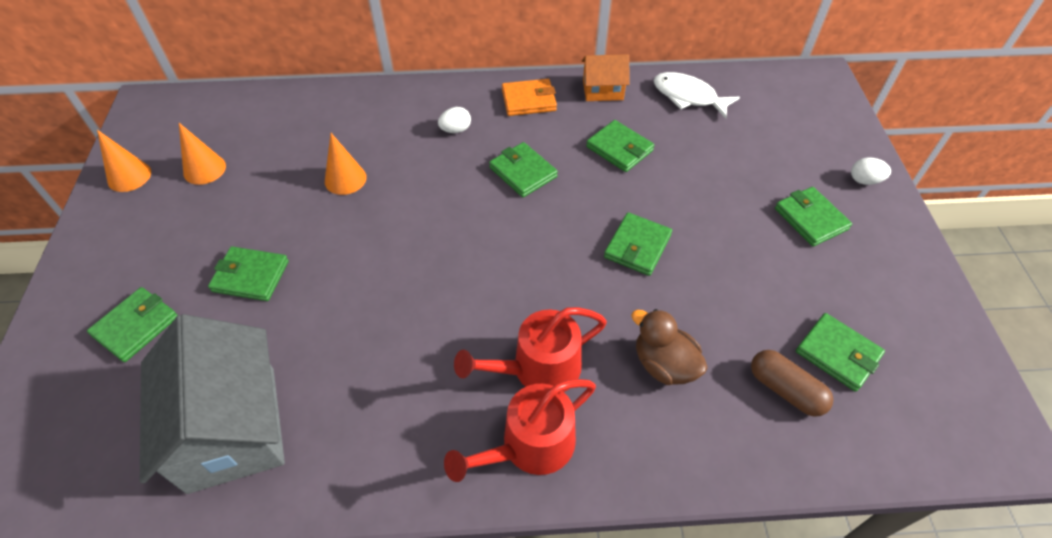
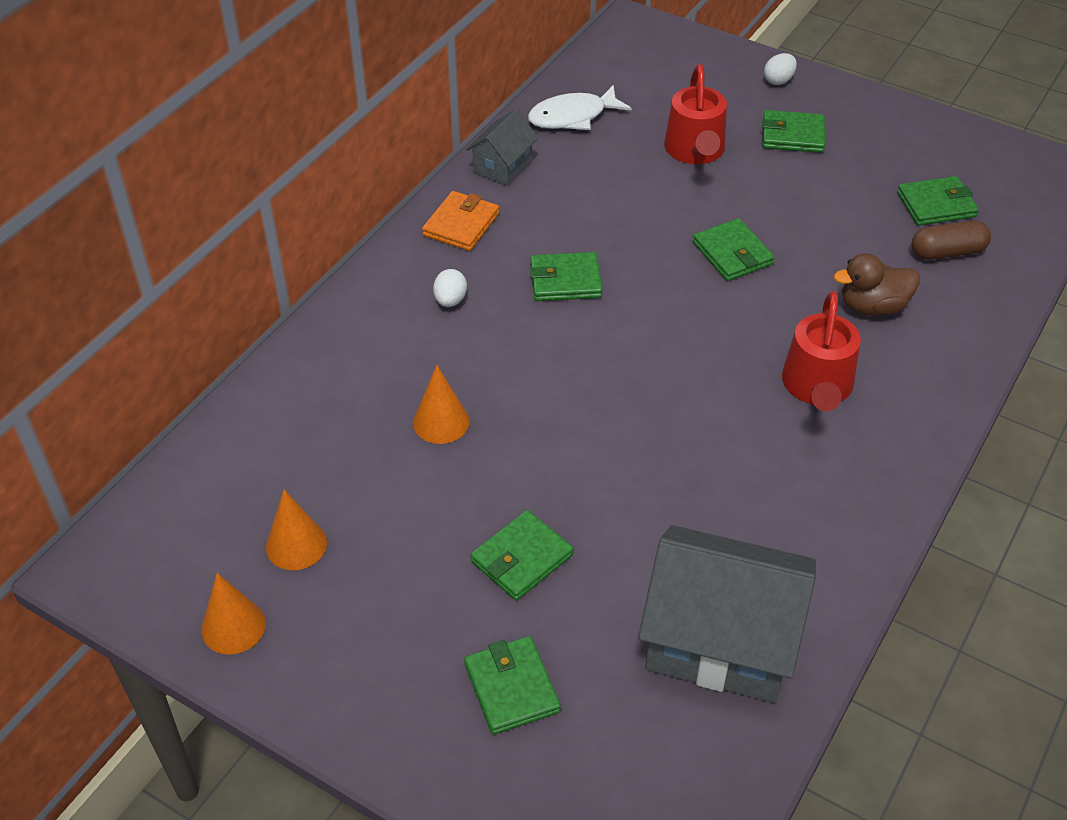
camera: 55 degrees left, 5 degrees down
(530, 445) = (892, 430): red watering can -> red watering can (695, 151)
(603, 90) = (502, 166): orange house -> grey house
(619, 149) = (598, 199): green wallet -> none

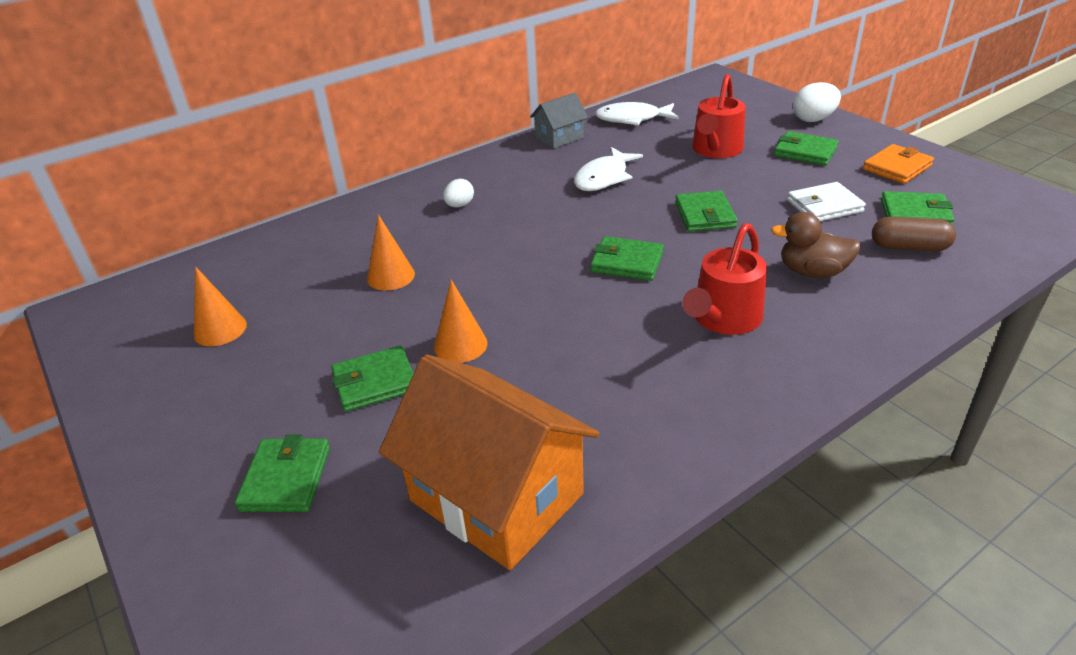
camera: 25 degrees right, 10 degrees down
(233, 626) = (128, 371): orange cone -> orange cone (460, 345)
(461, 224) = (503, 164): orange wallet -> orange wallet (897, 167)
(565, 281) = (555, 209): green wallet -> green wallet (627, 262)
(593, 221) = (604, 178): none -> white fish
(720, 641) = (496, 497): grey house -> orange house
(778, 80) = (813, 119): white egg -> white egg, size x1.56
(846, 214) = (824, 206): none -> white wallet

